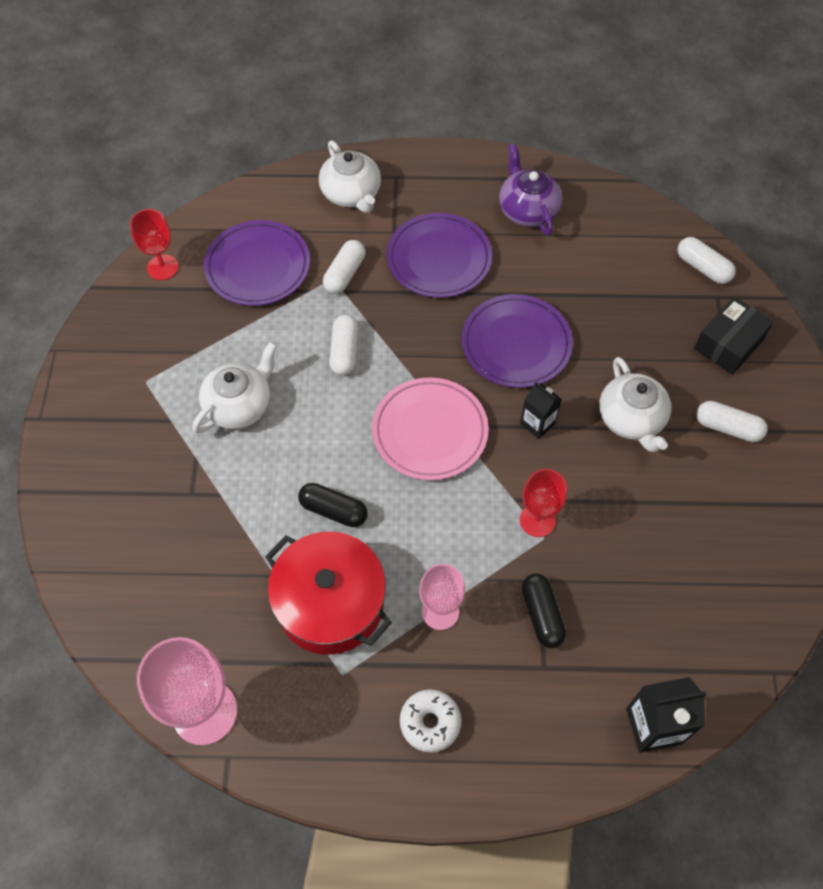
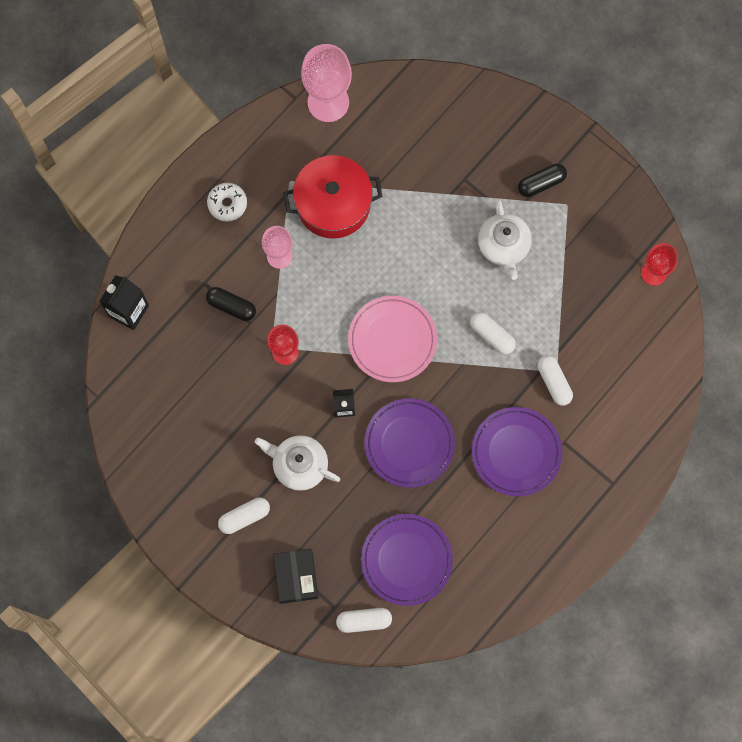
camera: 130 degrees right, 15 degrees up
(258, 267) = (605, 332): purple plate -> purple plate (406, 560)
(333, 510) = (387, 247): black capsule -> black capsule (541, 183)
(351, 194) = (621, 440): white teapot -> none
(527, 210) = (509, 548): purple teapot -> none

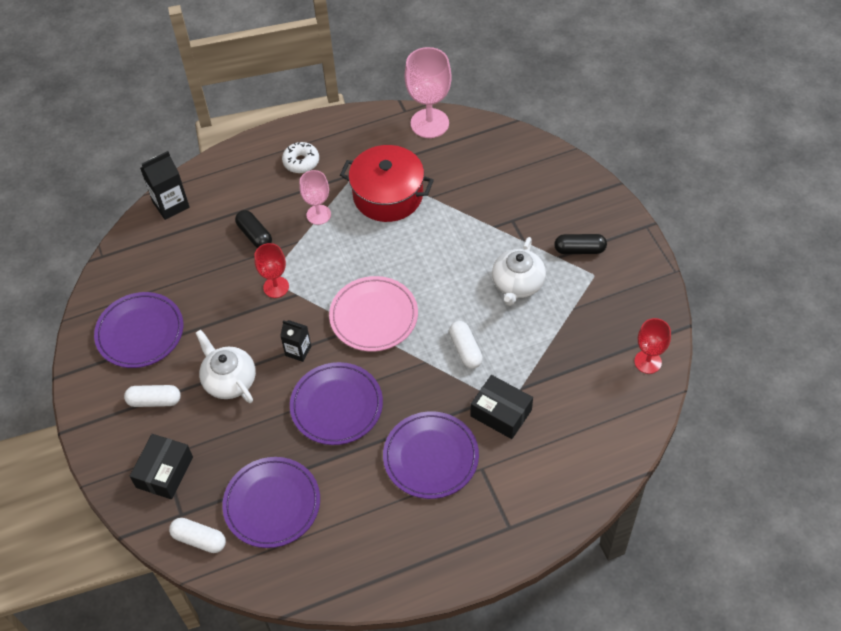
camera: 30 degrees right, 20 degrees down
(187, 457) = (140, 332): none -> purple plate
(554, 382) = (501, 413): white capsule -> black box

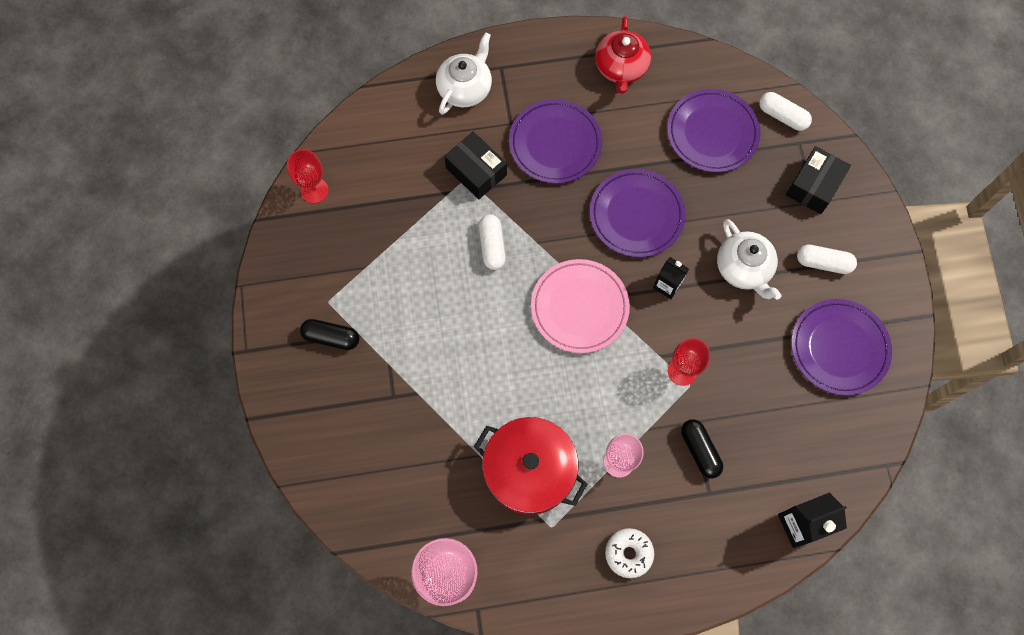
camera: 170 degrees left, 15 degrees up
(380, 556) = (621, 68): none -> red teapot
(517, 284) = (414, 310): white teapot -> white teapot (465, 88)

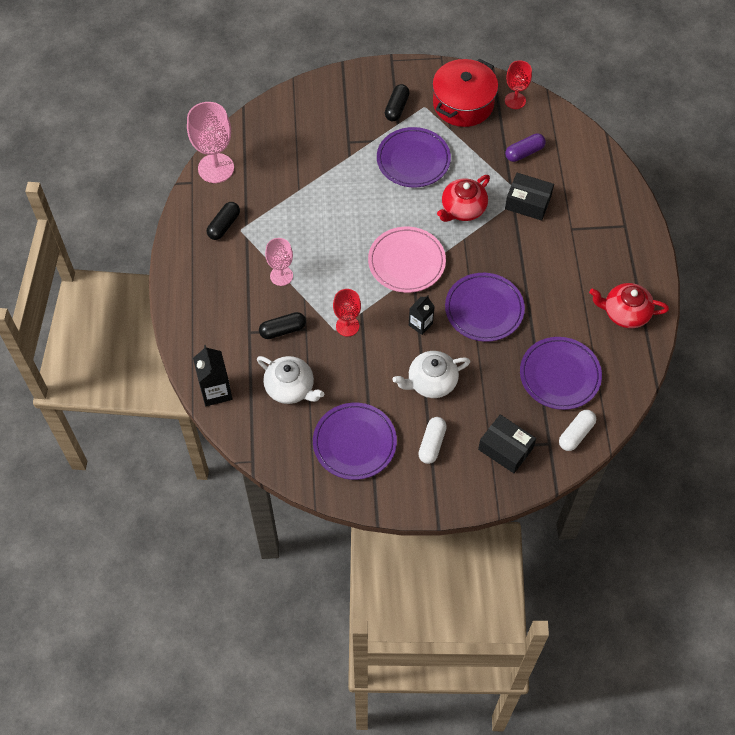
camera: 95 degrees right, 10 degrees down
(399, 177) = (524, 152): none -> purple capsule
(465, 88) = (604, 200): white teapot -> white teapot (290, 388)
(476, 171) = (528, 202): black box -> black box turned 60 degrees clockwise
(492, 246) = (462, 209): white capsule -> red teapot
(529, 471) = (283, 219): red pot -> red pot (463, 104)
(547, 551) = (224, 225): none -> black capsule
(555, 144) = (551, 258): purple plate -> purple plate (413, 160)
(628, 553) = (213, 275): white donut -> none

